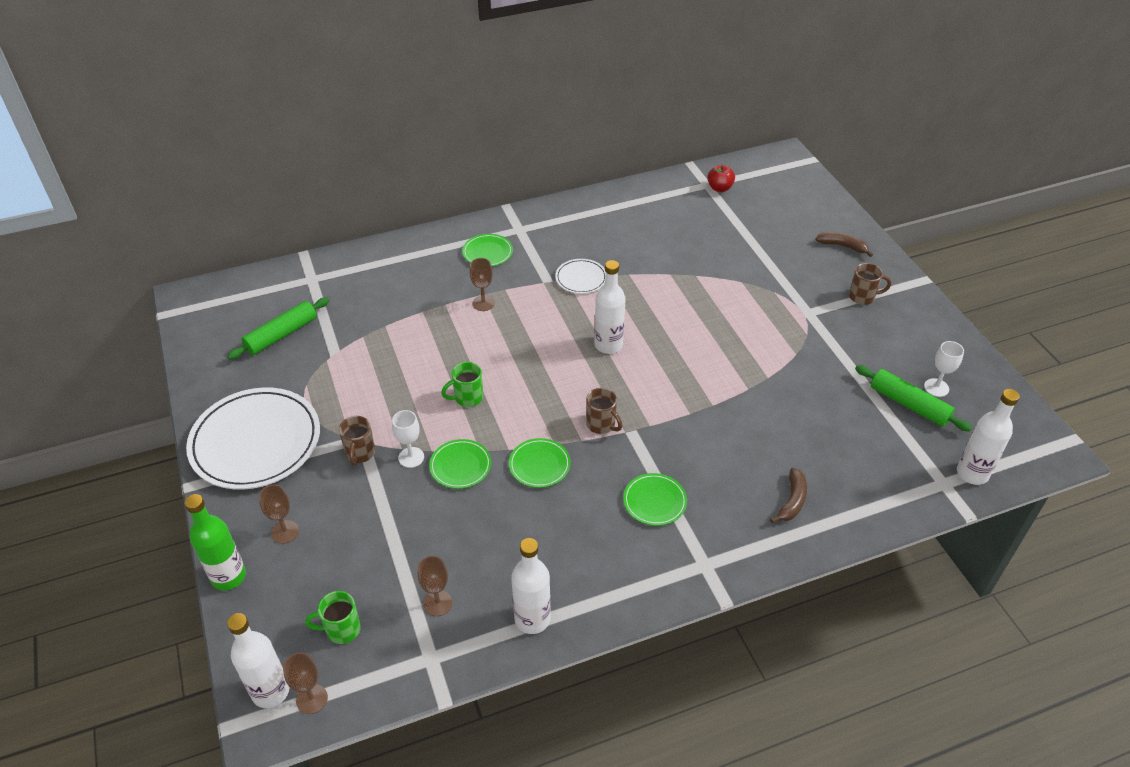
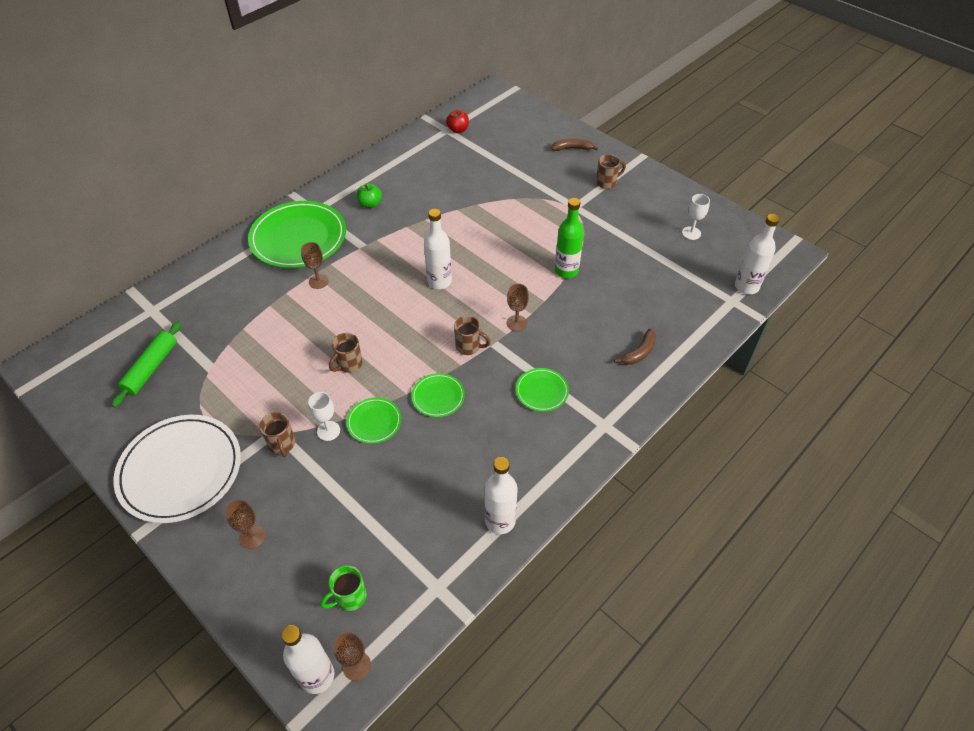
camera: 25 degrees left, 5 degrees up
(228, 576) = (222, 596): green bottle -> green bottle (566, 271)
(438, 603) = (418, 541): brown goblet -> brown goblet (516, 323)
(467, 398) = (349, 364): green mug -> brown mug
(487, 252) = (298, 238): green plate -> green plate, size x2.14
(580, 240) = (370, 204): none -> green apple
(581, 278) = (388, 235): white plate -> none
(792, 501) = (639, 352): brown banana -> brown banana turned 45 degrees clockwise
(909, 404) = (680, 251): green rolling pin -> none

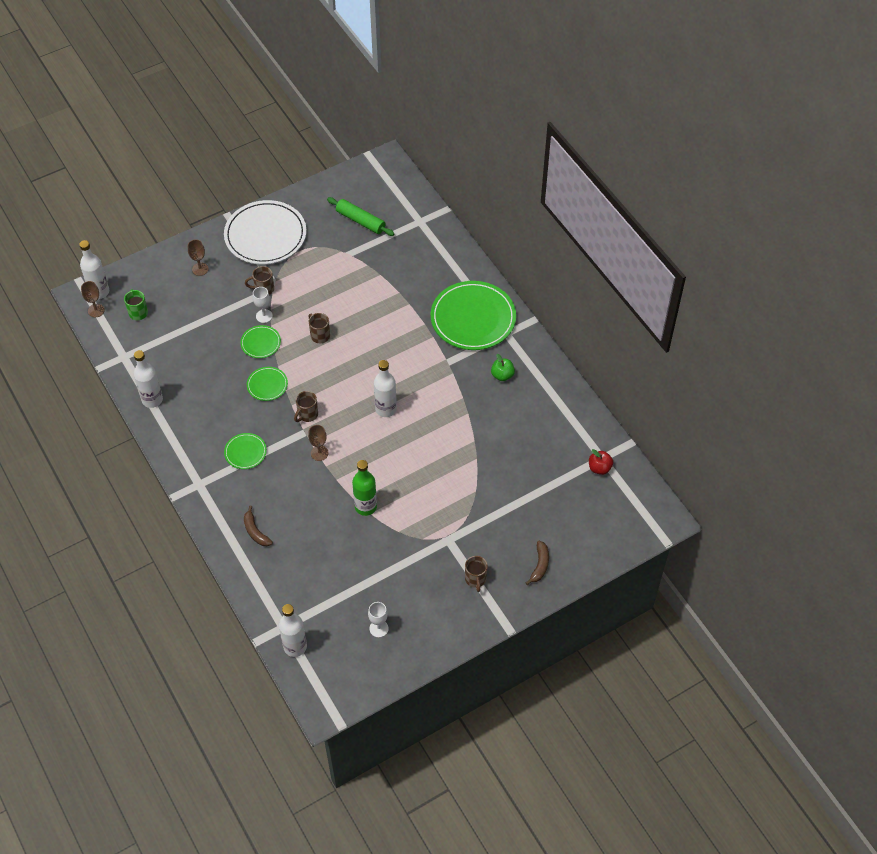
camera: 105 degrees right, 5 degrees up
(318, 281) = (415, 326): brown goblet -> none

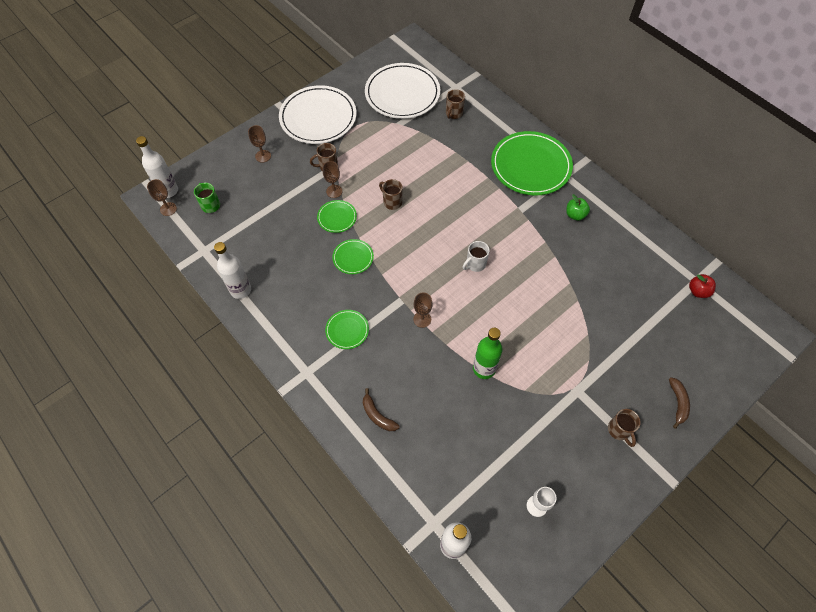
camera: 10 degrees left, 5 degrees up
(264, 316) = (334, 191): white goblet -> brown goblet
(307, 415) = (400, 281): brown mug -> brown mug (453, 114)
(360, 221) = (402, 94): green rolling pin -> white plate
(386, 409) = (475, 264): white bottle -> white mug

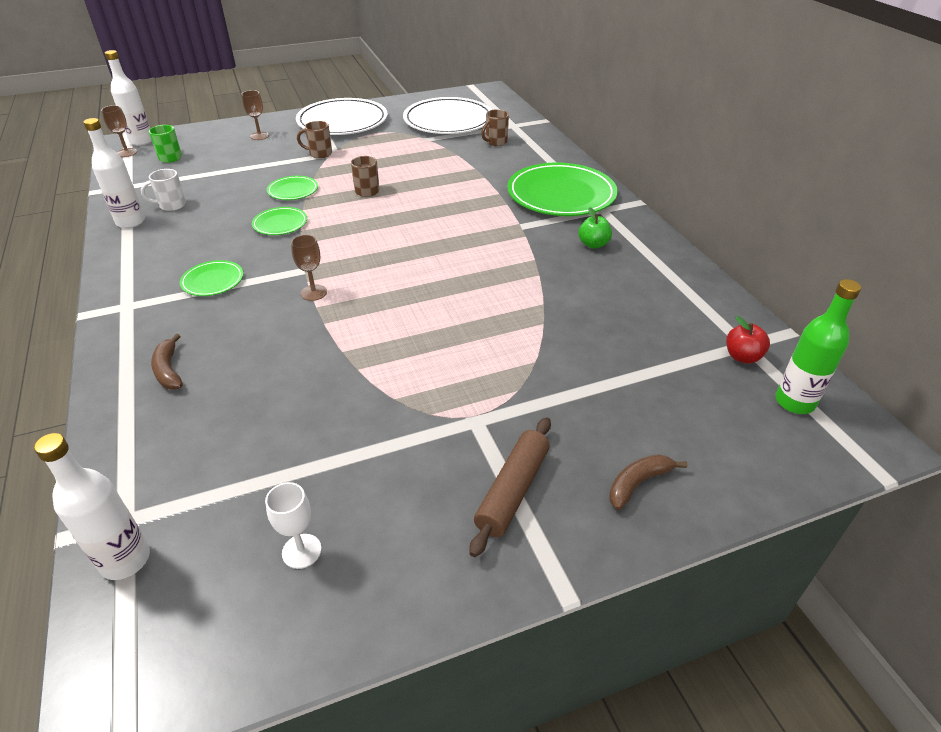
camera: 20 degrees right, 20 degrees down
(334, 191) = (309, 171): brown goblet -> none
(475, 264) = (424, 259): white mug -> white mug (171, 205)
(484, 369) = (354, 360): green bottle -> green bottle (794, 402)
(619, 430) = (512, 490): brown mug -> brown rolling pin
(678, 403) = (638, 483): brown banana -> brown banana turned 150 degrees counterclockwise

